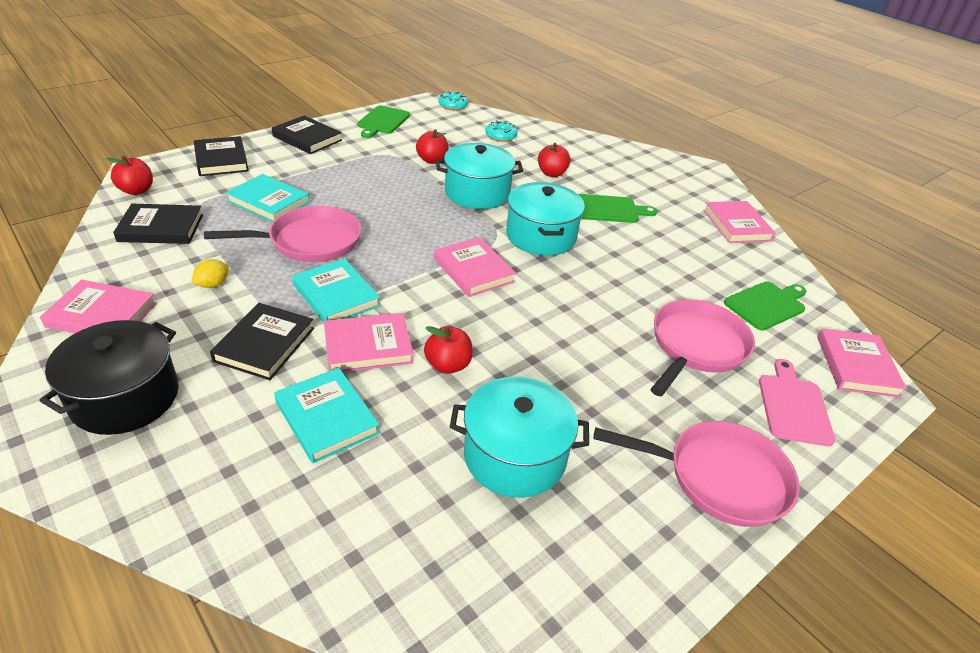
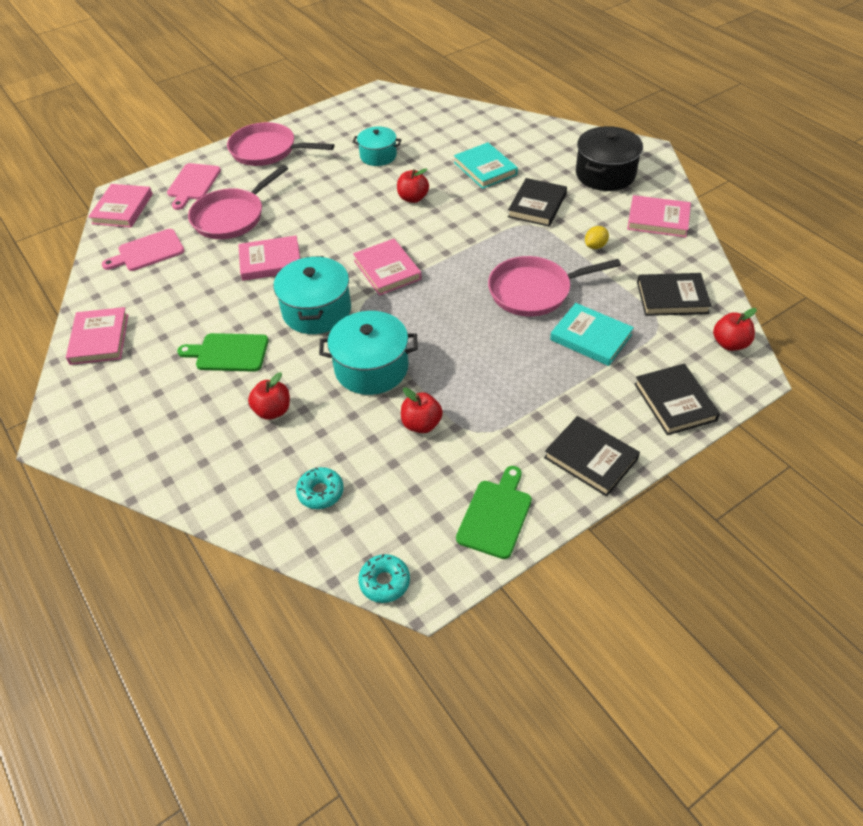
camera: 170 degrees left, 10 degrees up
(336, 295) = (498, 242): turquoise book -> none
(368, 346) = (467, 207): pink book -> pink book (270, 261)
(514, 456) = (378, 156): turquoise pot -> turquoise pot, size x0.64
(767, 305) = (148, 251): green cutting board -> pink cutting board

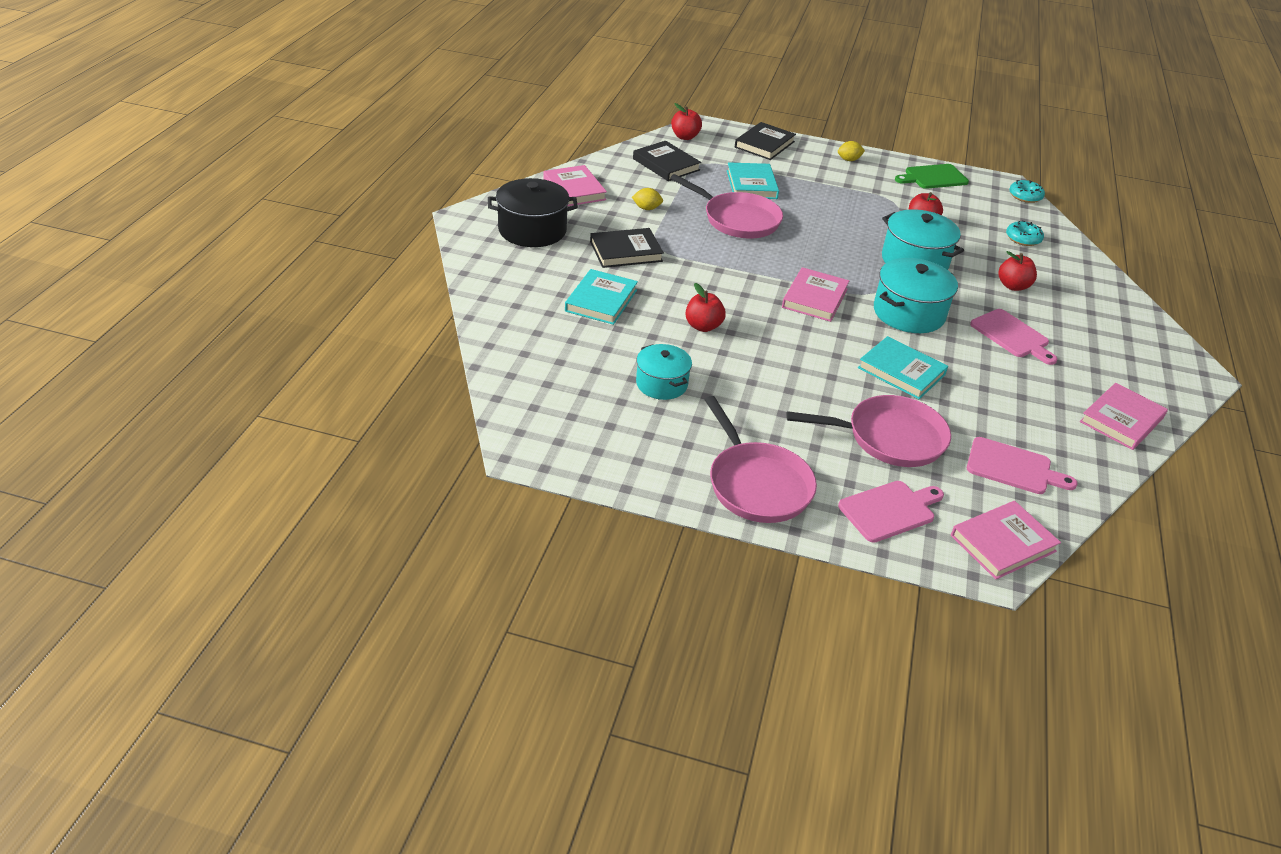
camera: 135 degrees left, 10 degrees down
(228, 353) = (1012, 336): green cutting board -> pink cutting board
(270, 261) = (901, 371): pink book -> turquoise book
(591, 458) = (849, 160): black book -> yellow lemon

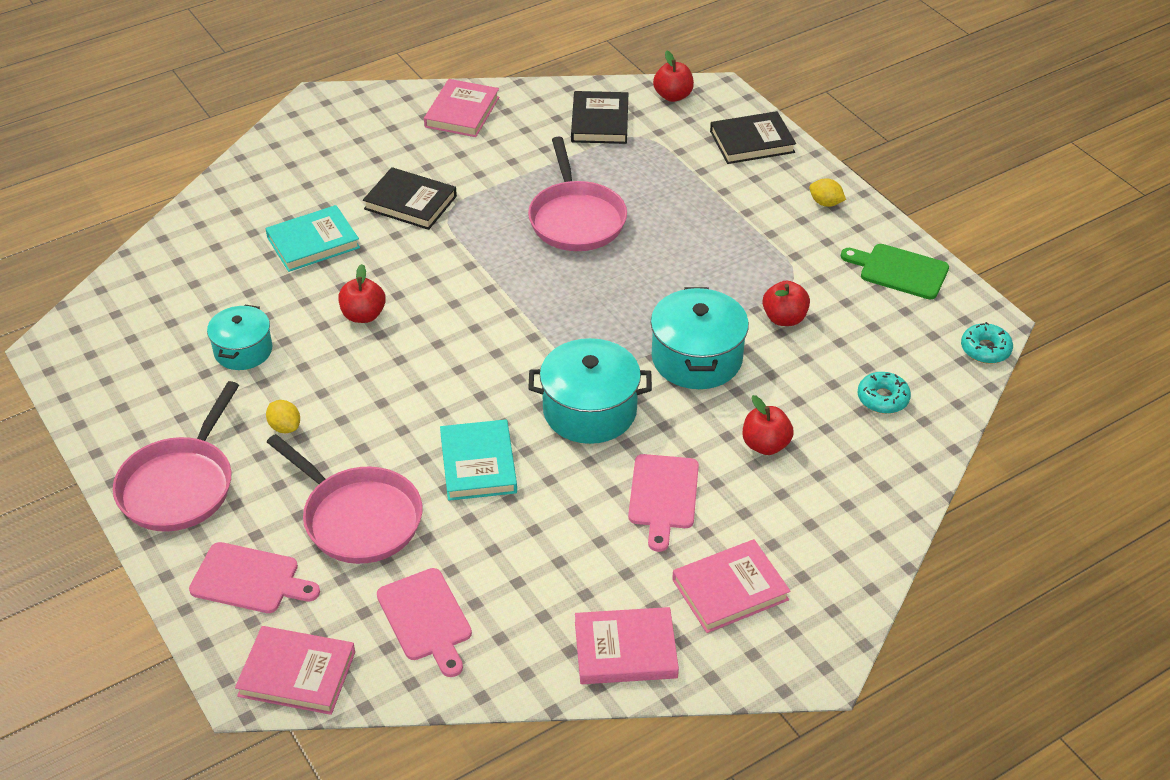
camera: 45 degrees right, 5 degrees up
(532, 230) = (358, 140): black pot -> none
(646, 208) = (502, 164): yellow lemon -> yellow lemon (285, 427)
(752, 184) = (657, 185): turquoise book -> none
(814, 298) = (517, 343): pink book -> pink book (730, 589)

